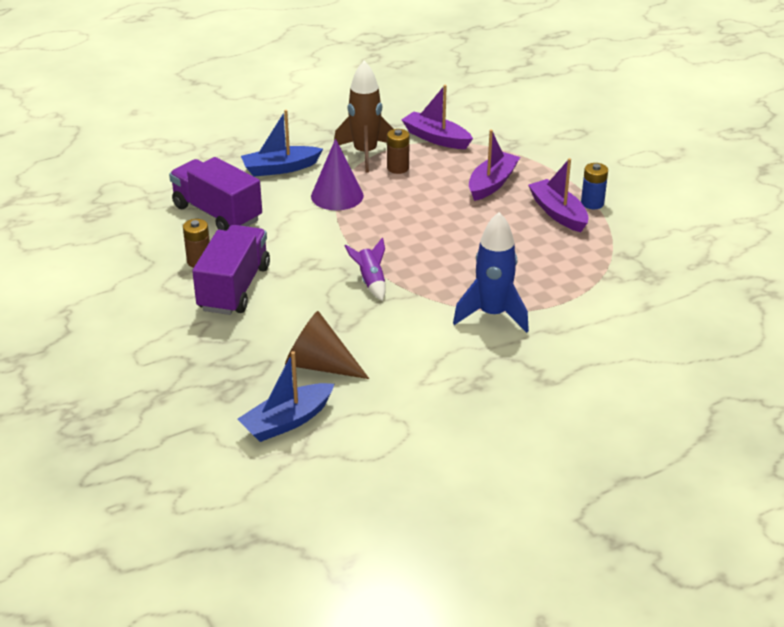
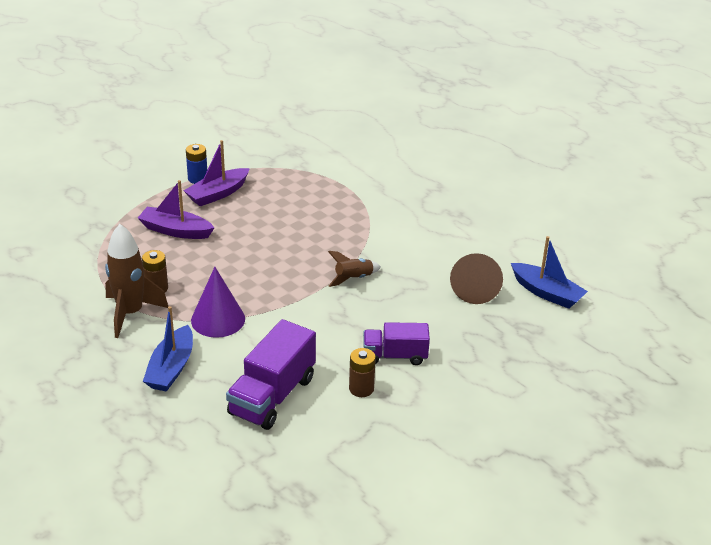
camera: 105 degrees left, 0 degrees up
(234, 288) = (395, 356): purple truck -> purple truck, size x0.64
(280, 168) = (171, 368): blue boat -> blue boat turned 45 degrees clockwise
(371, 281) = (353, 278): purple rocket -> brown rocket
(436, 138) = (92, 271): purple boat -> none
(492, 315) = (373, 214): blue rocket -> none

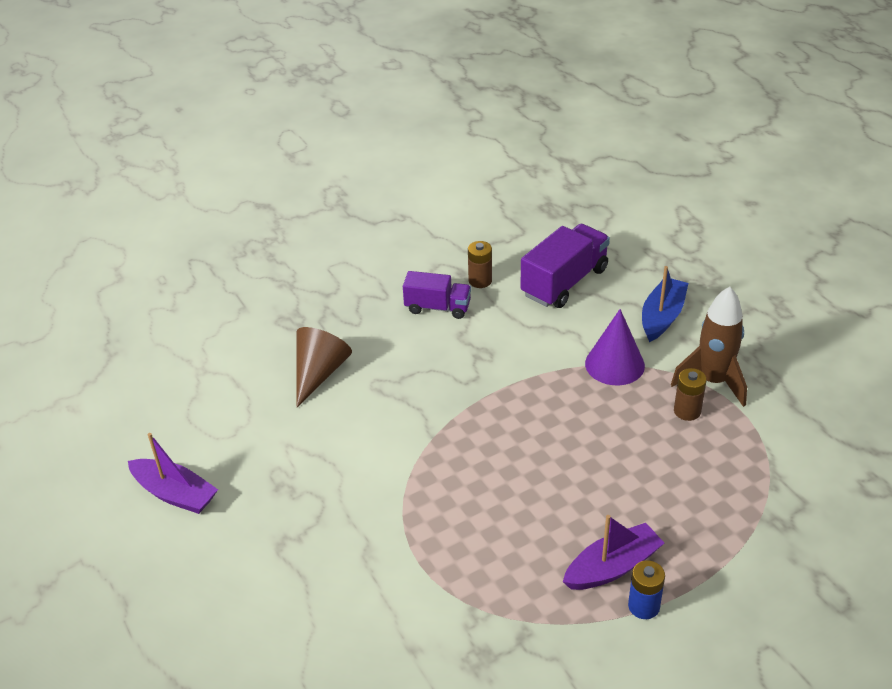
camera: 165 degrees left, 5 degrees up
(175, 231) = (671, 500): purple boat -> purple boat (175, 494)
(353, 278) = (453, 400): brown rocket -> none
(547, 293) = (244, 359): blue boat -> none

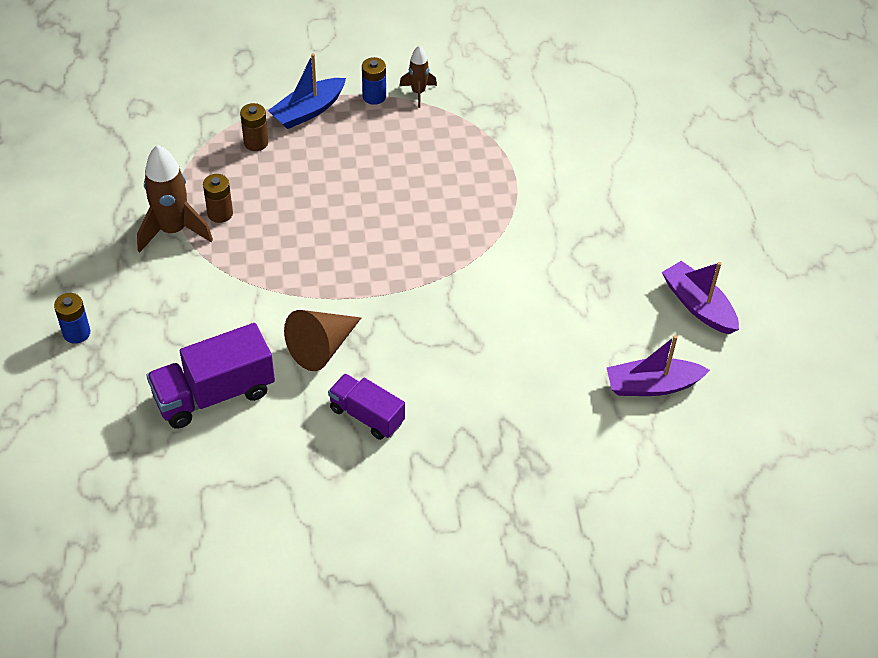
camera: 160 degrees left, 10 degrees up
(319, 373) = (526, 381): brown cone -> brown cone (322, 347)
(480, 281) = (300, 434): brown battery -> brown battery (256, 142)
(596, 634) = (418, 92): none -> brown rocket
(612, 567) = (376, 126): purple boat -> purple boat (652, 385)
(614, 364) = (242, 280): purple cone -> none
(662, 317) = (155, 312): blue boat -> blue boat (308, 111)
(706, 283) = (76, 333): none -> blue battery

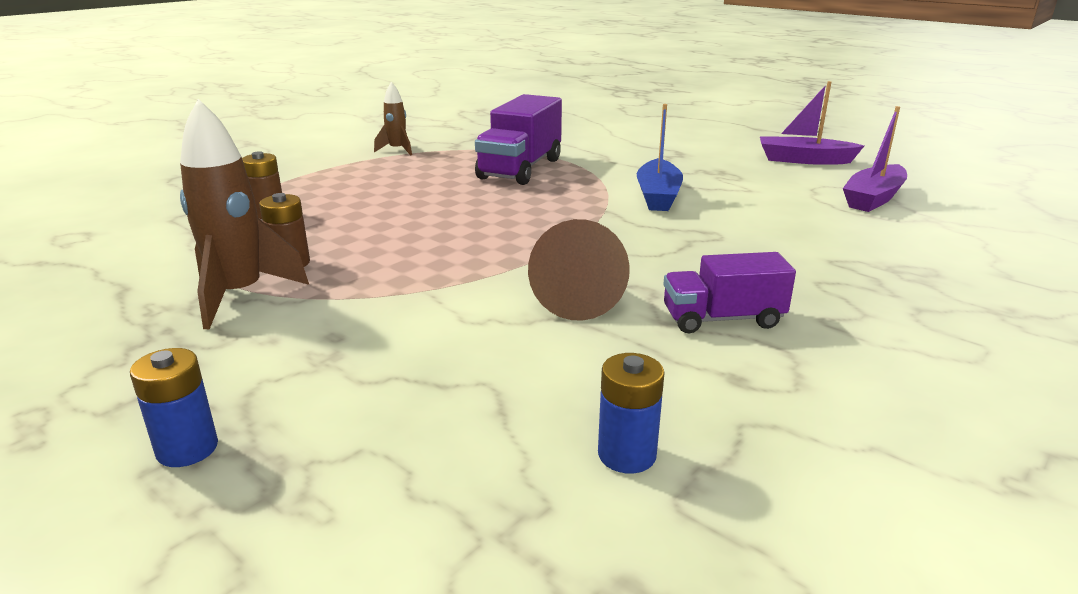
camera: 40 degrees left, 25 degrees down
(214, 394) = (517, 396): purple truck -> purple truck (520, 169)
(308, 111) = (302, 184): blue boat -> blue boat (658, 196)
(374, 96) = (358, 161): blue battery -> blue battery (627, 454)

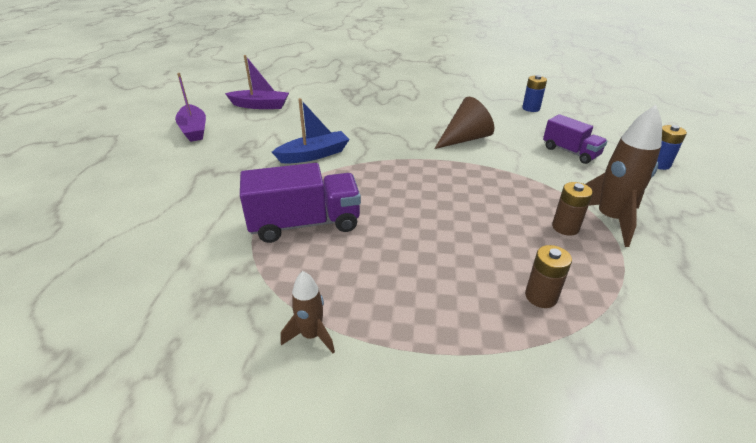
camera: 125 degrees left, 10 degrees up
(722, 319) = (438, 112): purple truck -> purple truck (570, 152)

